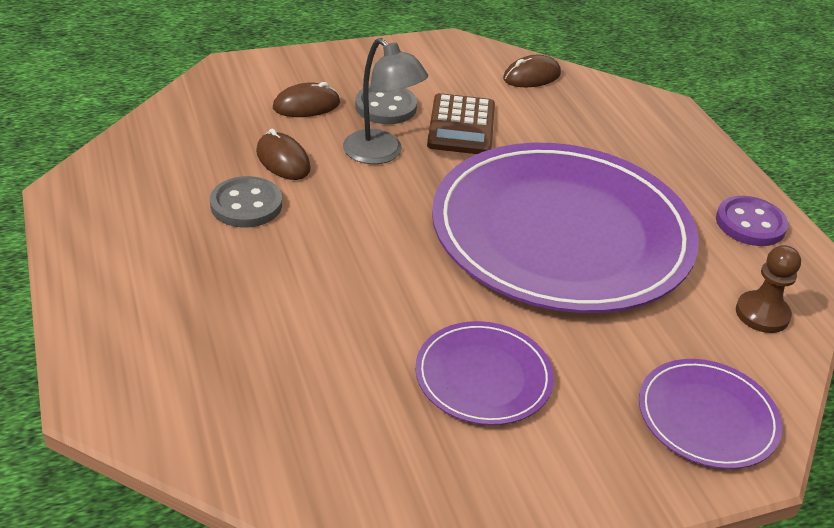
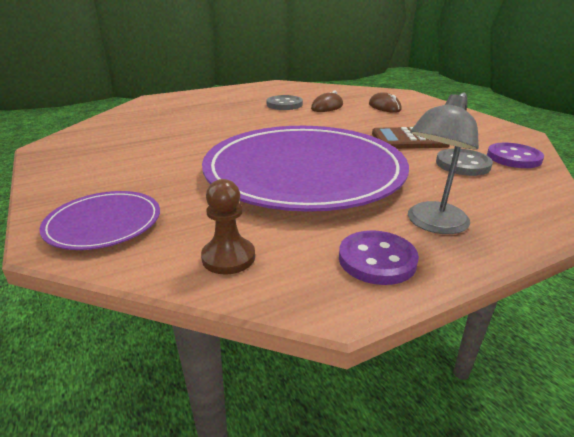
camera: 85 degrees right, 10 degrees down
(381, 154) = (353, 123): grey lamp -> grey lamp (432, 224)
(385, 107) = (406, 121): grey button -> grey button (463, 164)
(483, 376) = (157, 155): purple plate -> none
(531, 76) = (513, 158): brown mouse -> purple button

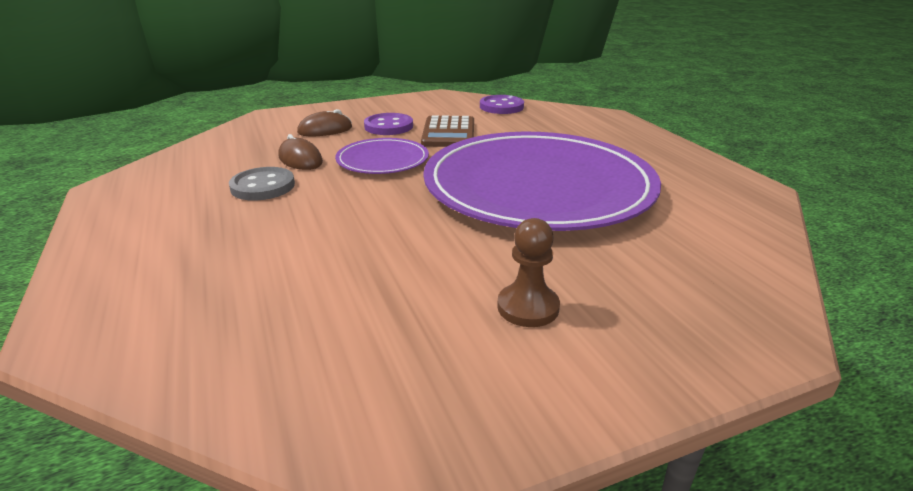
camera: 85 degrees left, 0 degrees up
(103, 223) = (710, 306): purple plate -> purple plate (382, 160)
(228, 257) = (731, 226): brown pawn -> brown pawn (528, 307)
(377, 260) = (696, 171): purple button -> purple button (388, 126)
(432, 224) = (634, 149): grey lamp -> none
(463, 164) = (516, 123): grey button -> none

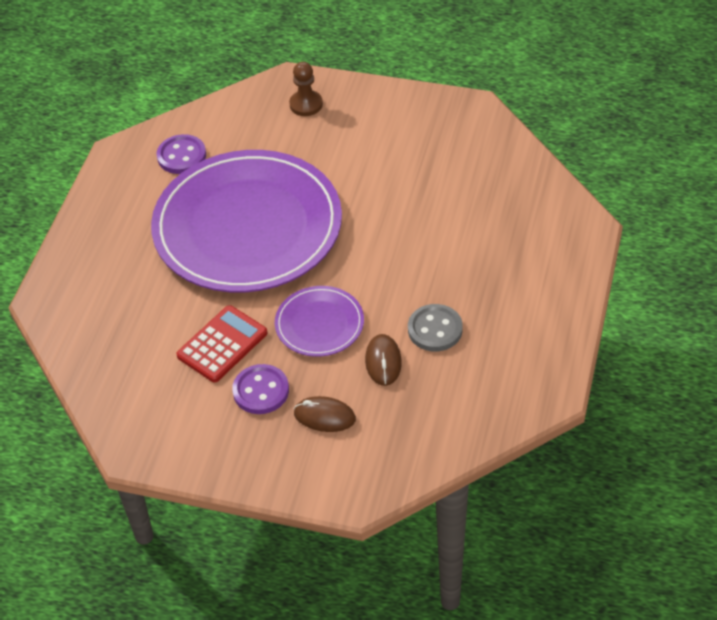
camera: 140 degrees left, 20 degrees up
(449, 133) = (222, 344): brown calculator -> red calculator
(501, 107) = (110, 377): purple button -> purple button (181, 156)
(528, 307) = (367, 141): brown pawn -> brown pawn (306, 104)

